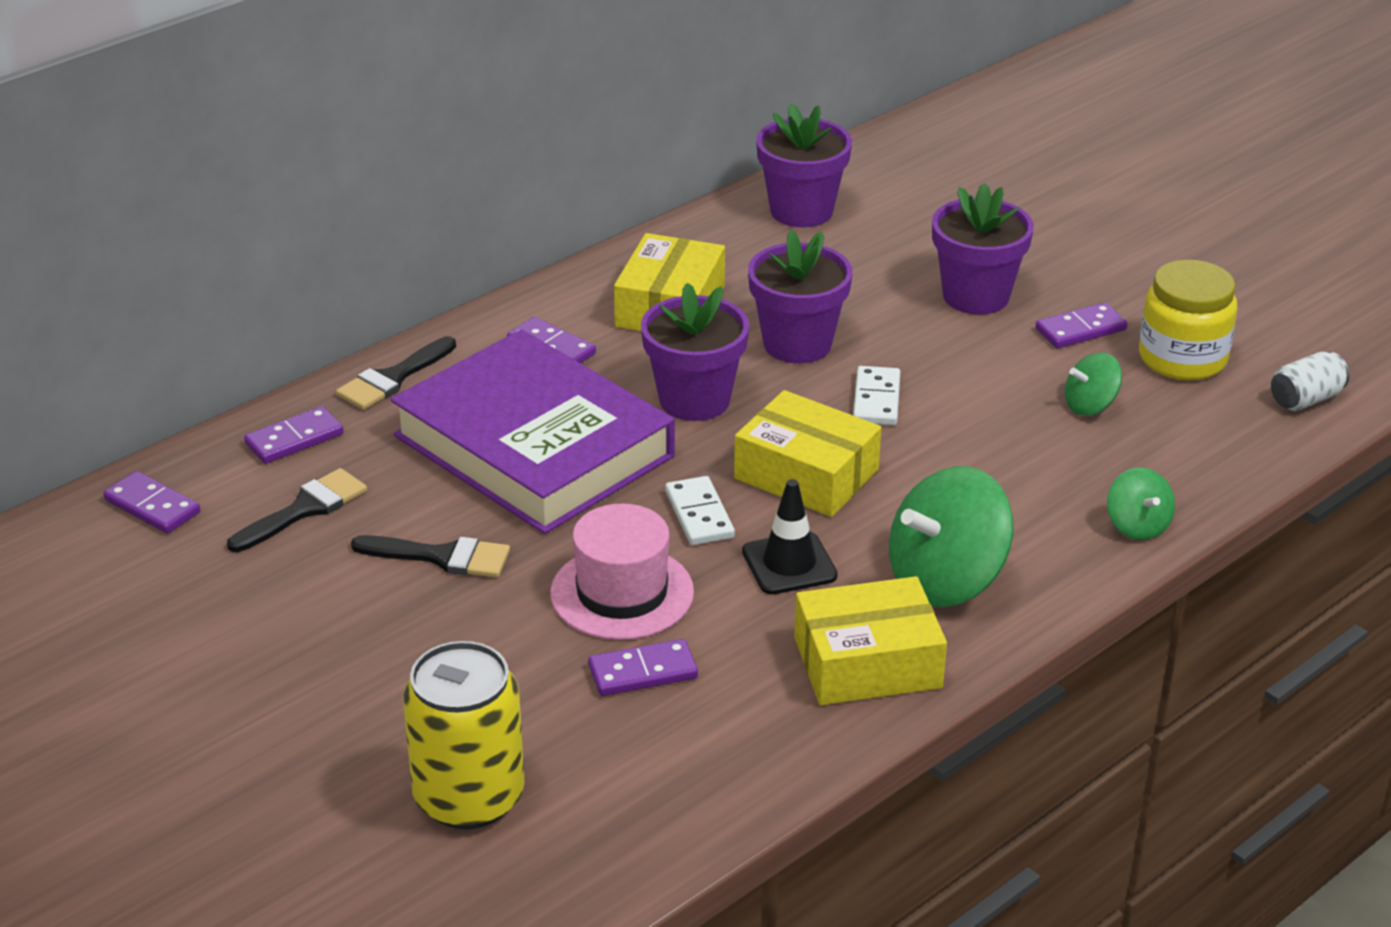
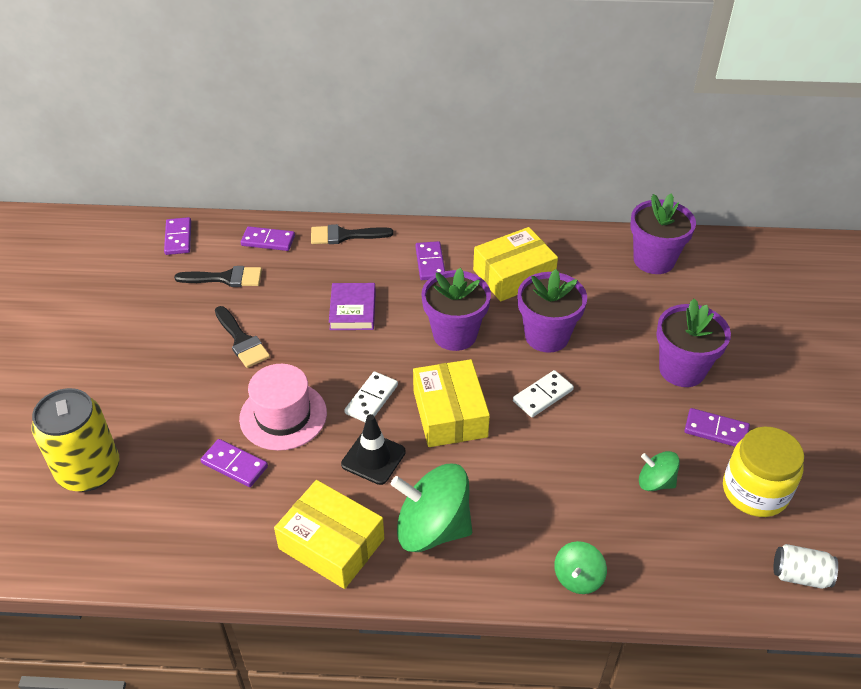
camera: 45 degrees right, 10 degrees up
(533, 446) = (352, 310): purple book -> purple book, size x0.41

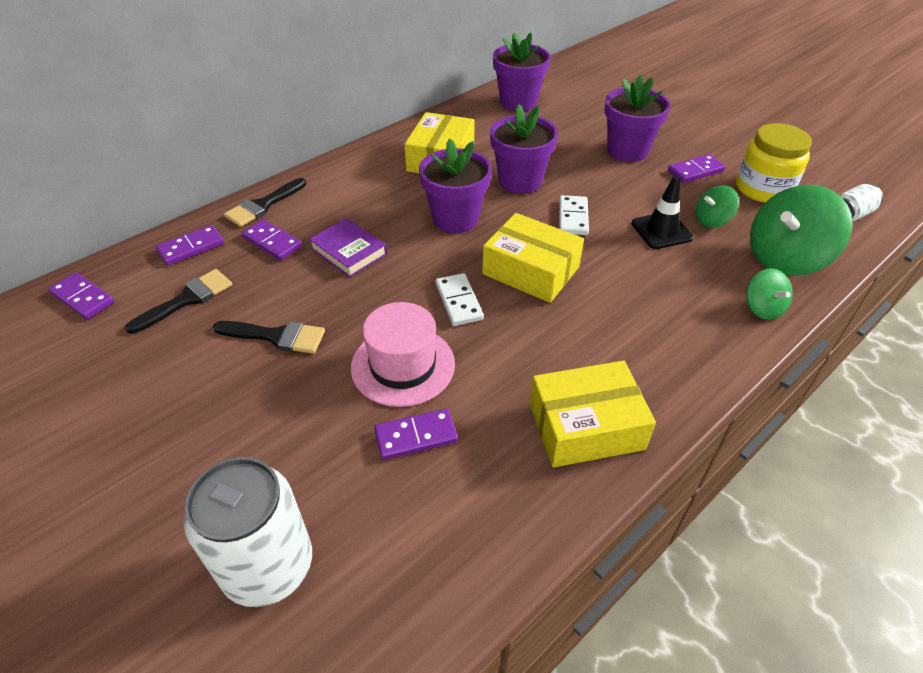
camera: 45 degrees left, 0 degrees up
(89, 470) = (268, 566): yellow can -> white can
(373, 458) = (522, 340): black traffic cone -> black traffic cone (661, 231)
(430, 263) = (366, 184): purple domino -> purple domino (272, 242)
(432, 528) = (636, 353): green spinning top -> green spinning top (785, 258)

